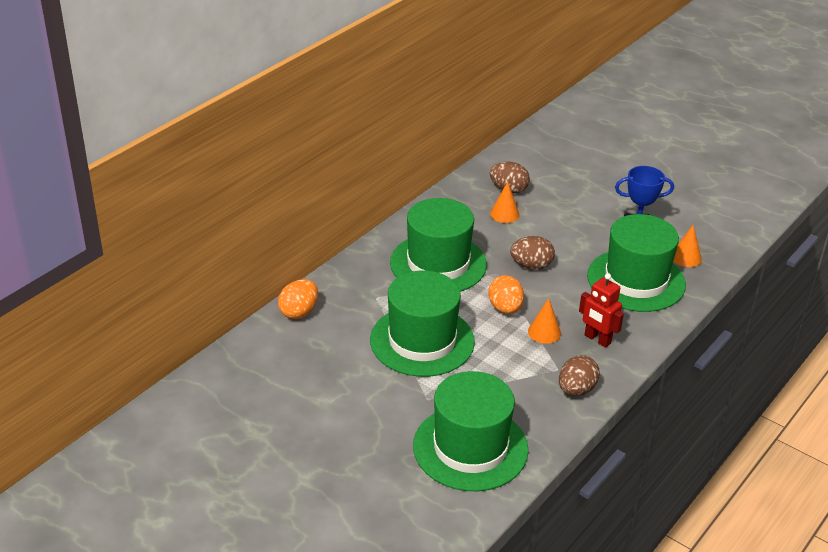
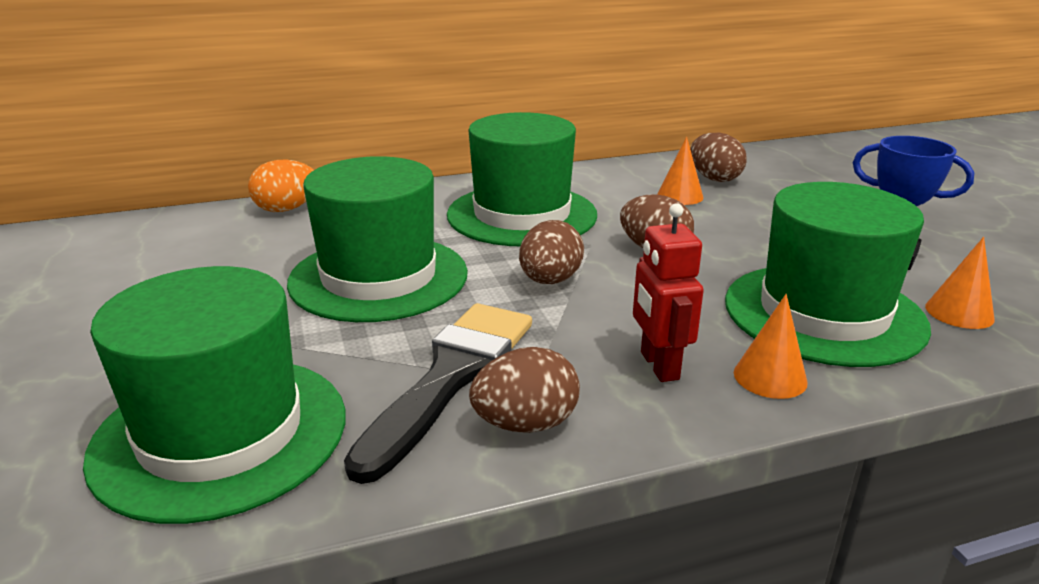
camera: 35 degrees right, 10 degrees down
(505, 308) = (550, 281): orange egg -> brown egg
(524, 381) = (451, 377): none -> black brush
(544, 332) = (574, 326): orange cone -> orange cone (770, 377)

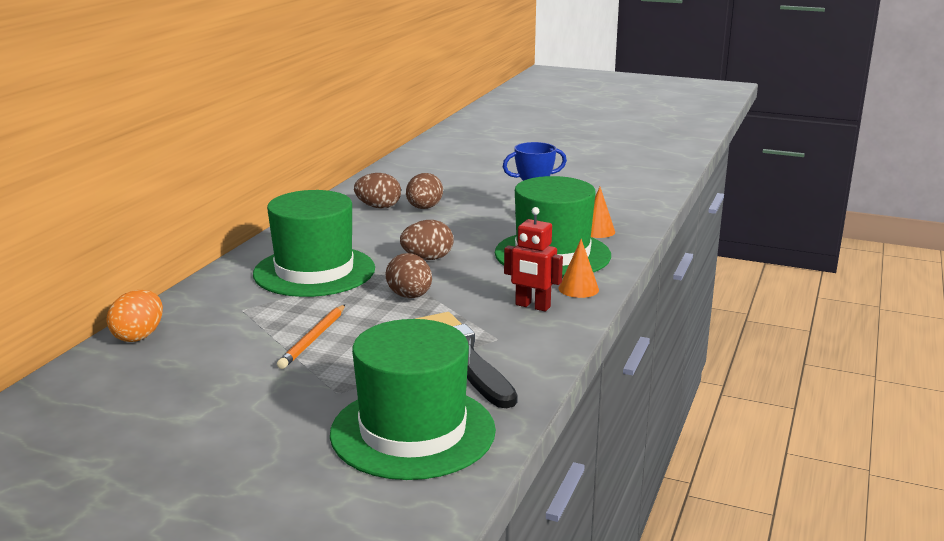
camera: 50 degrees left, 5 degrees down
(378, 277) = (313, 339): green hat -> orange pencil
(525, 424) = (528, 353): brown egg -> brown egg (424, 208)
(680, 196) = (380, 224): orange cone -> none

